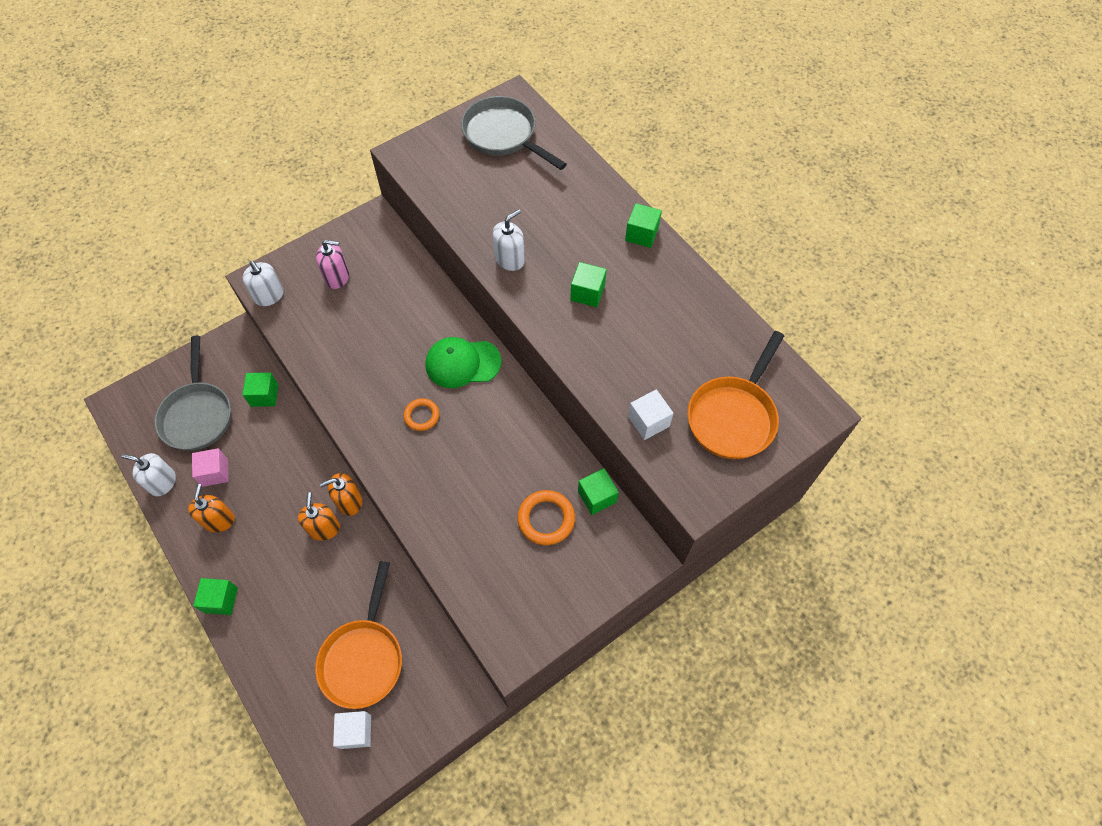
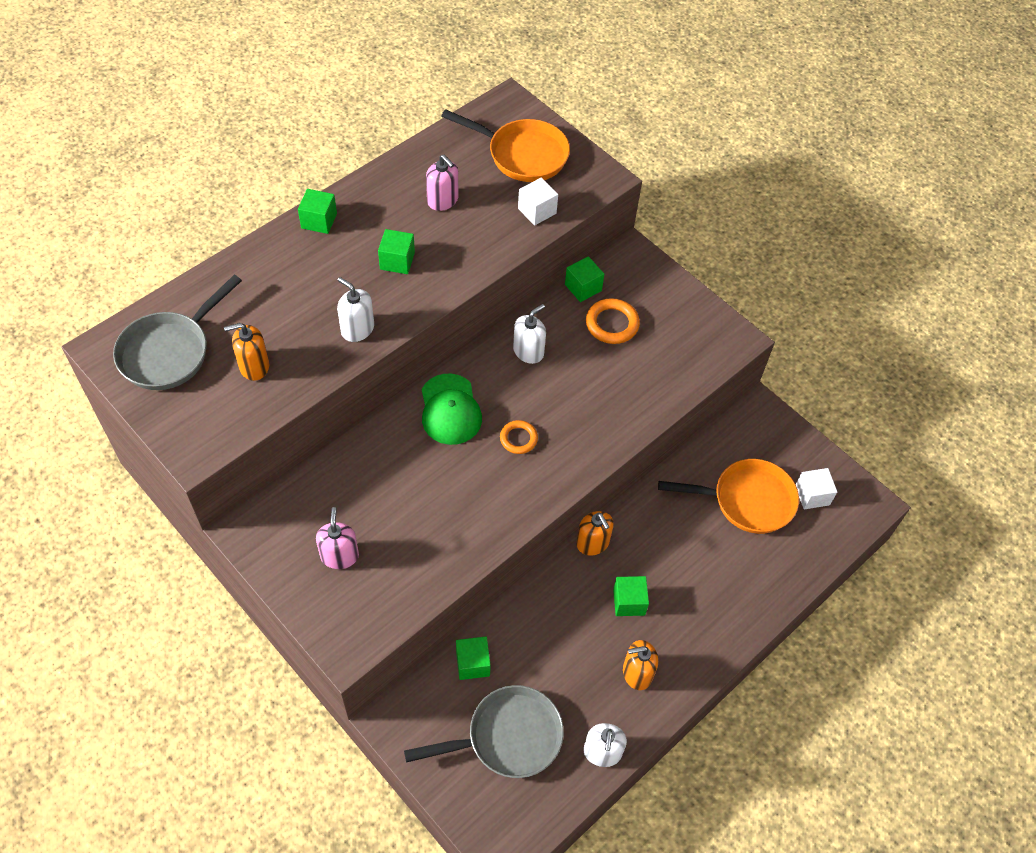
camera: 100 degrees left, 5 degrees down
(215, 472) = (580, 694): pink cube -> none
(221, 600) = (723, 646): green cube -> green cube (629, 602)
(269, 296) = (372, 629): white soap dispenser -> white soap dispenser (528, 351)
(324, 528) = (626, 562): orange soap dispenser -> orange soap dispenser (254, 366)
(665, 335) = (442, 200): none -> pink soap dispenser

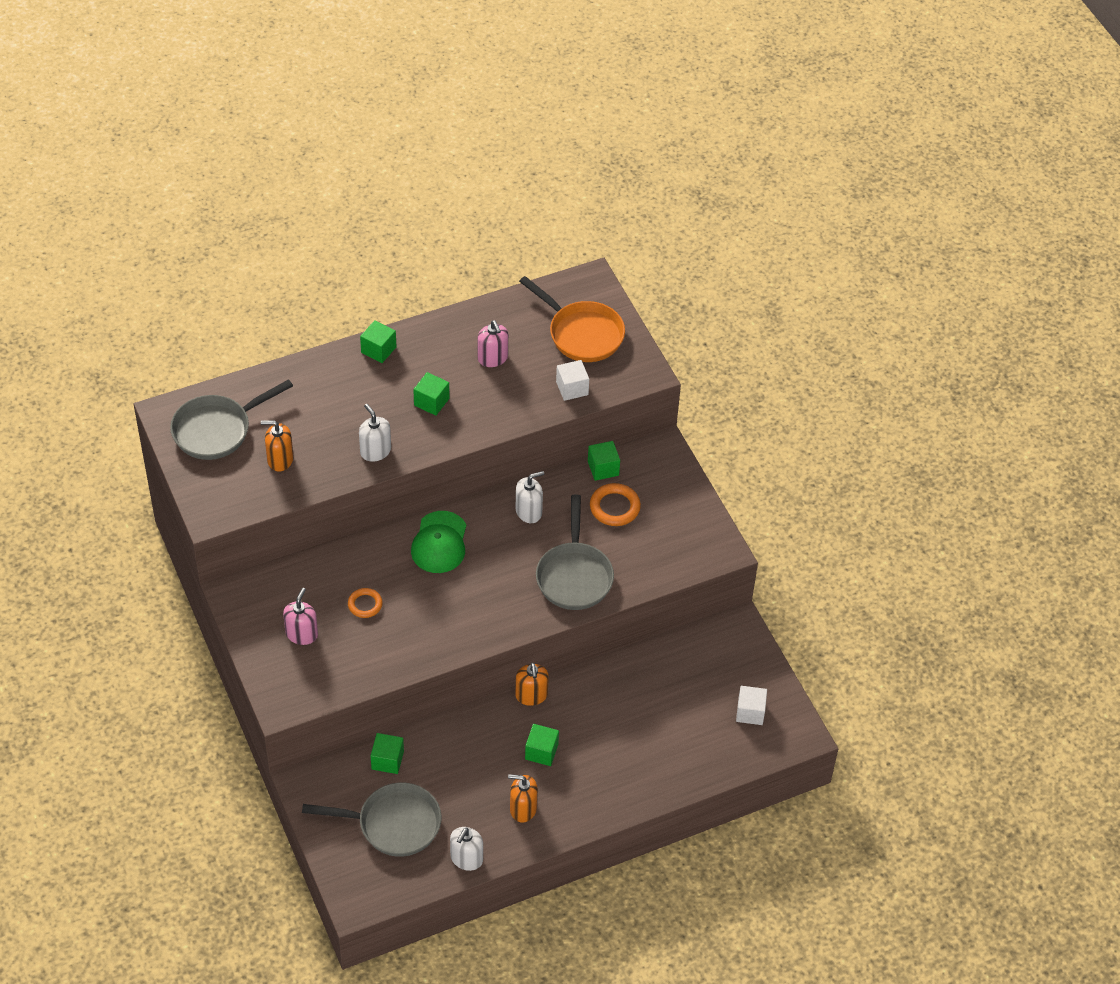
camera: 20 degrees right, 5 degrees down
(518, 439) = (488, 583): orange ring -> orange ring (365, 604)
(603, 406) = (574, 576): none -> grey pan
(747, 500) = (687, 699): orange pan -> none

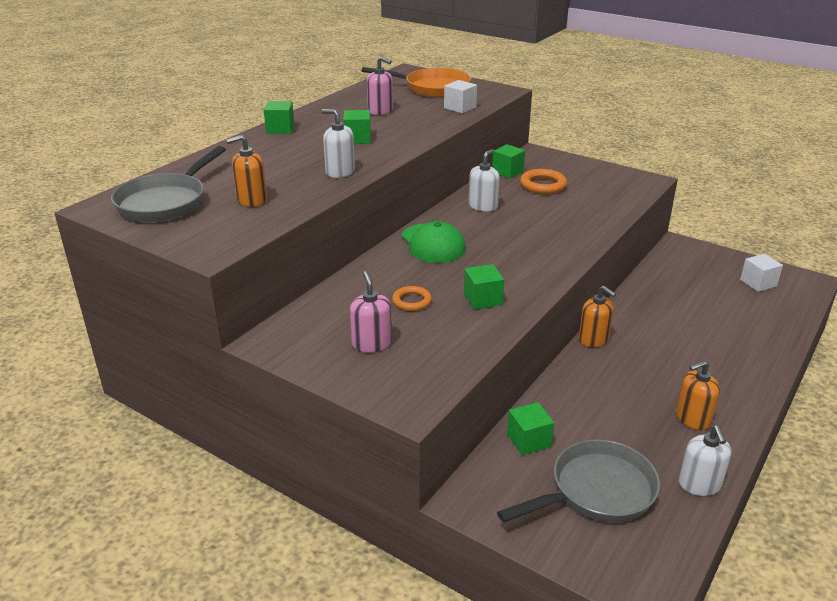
camera: 30 degrees left, 20 degrees down
(541, 751) = (651, 371): green cube -> green cube (482, 299)
(574, 576) = (565, 225): grey pan -> none

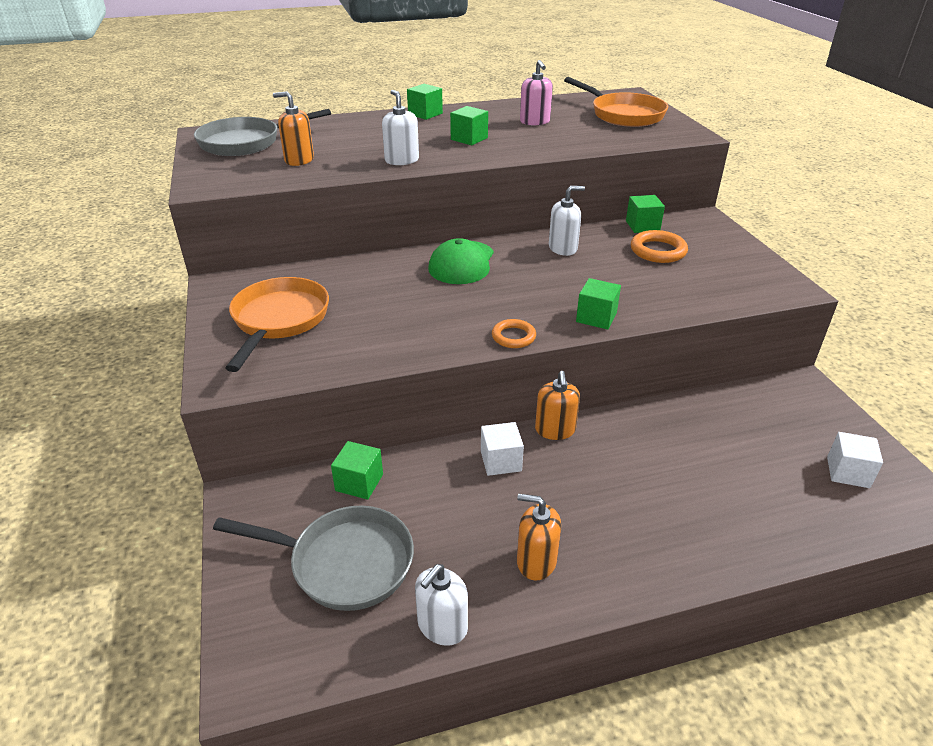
camera: 40 degrees right, 5 degrees up
(371, 343) = (279, 320): pink soap dispenser -> orange pan
(412, 301) = (363, 302): orange ring -> orange ring (513, 337)
(460, 108) = (615, 138): white cube -> white cube (501, 461)
(482, 299) = (421, 327): green cube -> green cube (596, 317)

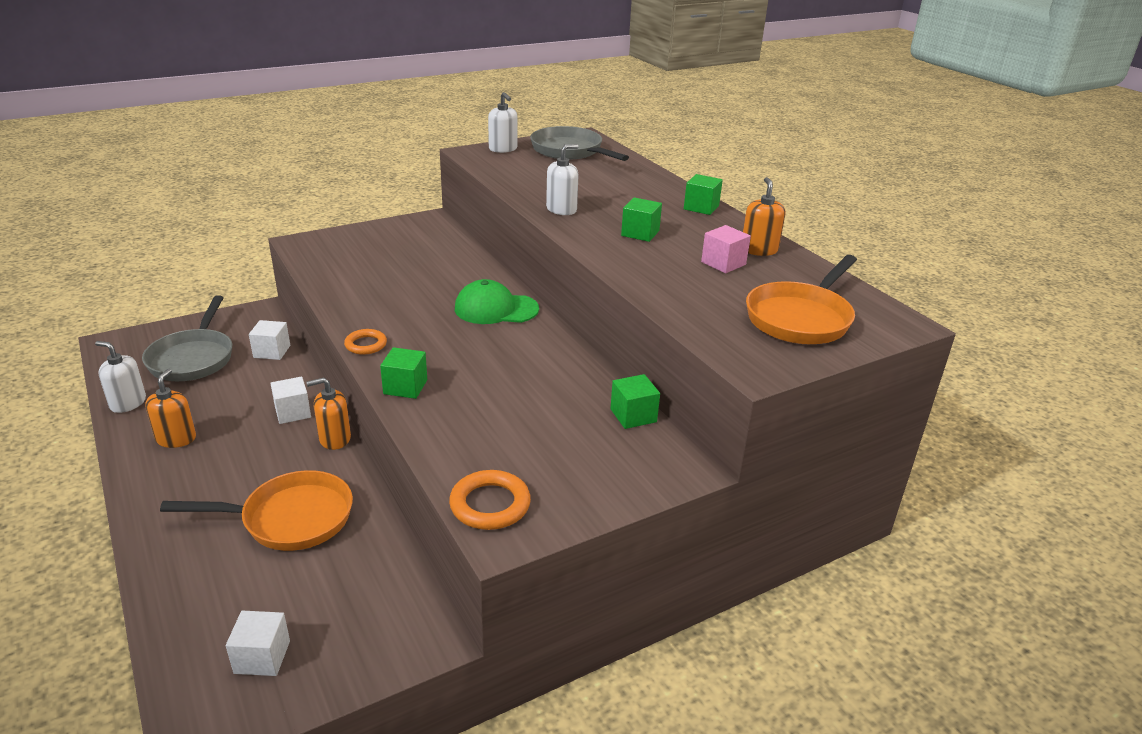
camera: 75 degrees right, 5 degrees down
(279, 320) = (381, 247): orange pan -> orange pan (290, 518)
(299, 160) = (541, 173): orange soap dispenser -> orange soap dispenser (759, 250)
(359, 482) = (272, 351): green cube -> white cube
(535, 122) = (723, 263): pink soap dispenser -> pink cube
(563, 248) = (549, 362): white soap dispenser -> white soap dispenser (503, 149)
(658, 251) = (568, 427): orange ring -> orange ring (490, 504)

